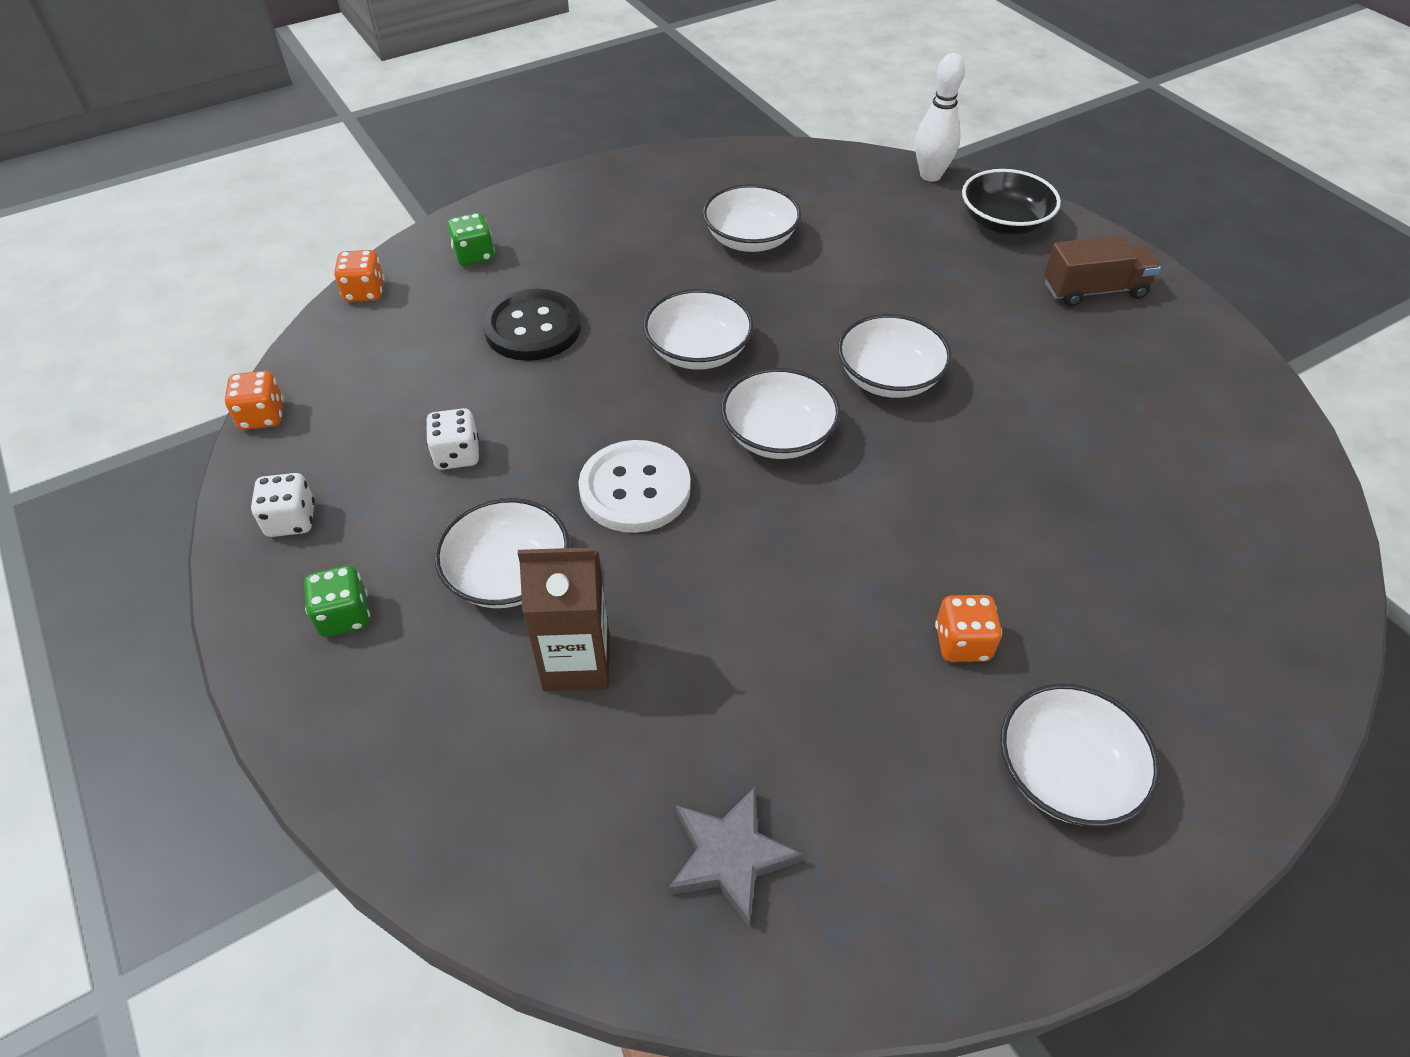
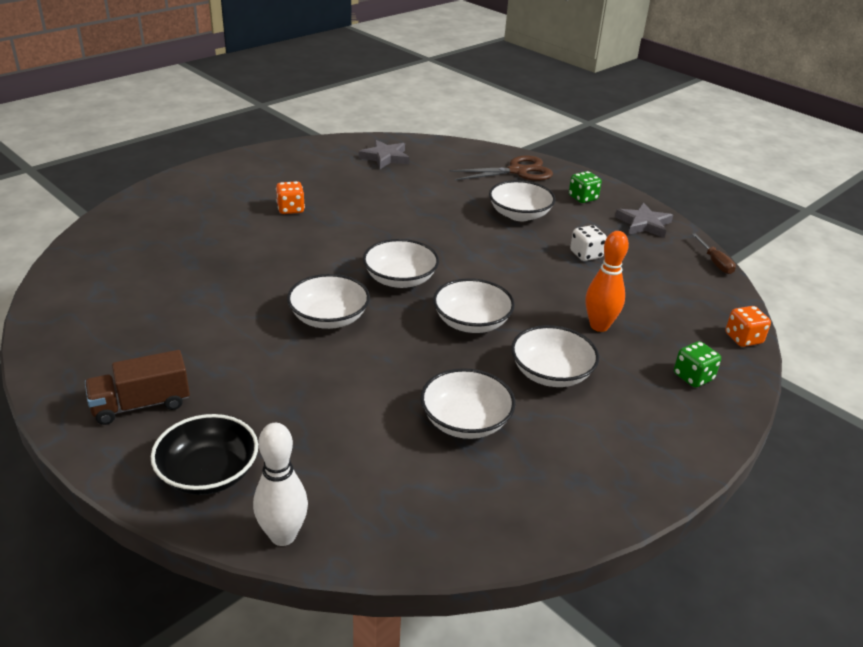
camera: 165 degrees right, 15 degrees down
(262, 416) = (715, 262): orange dice -> brown screwdriver
(291, 520) = (644, 224): white dice -> grey star
(419, 745) = (518, 171): none -> brown scissors
(533, 328) = (599, 326): black button -> orange bowling pin
(576, 662) = (469, 193): brown carton -> none
(635, 489) = (475, 249): white button -> none
(1065, 773) = (251, 180): white bowl -> white bowl (551, 373)

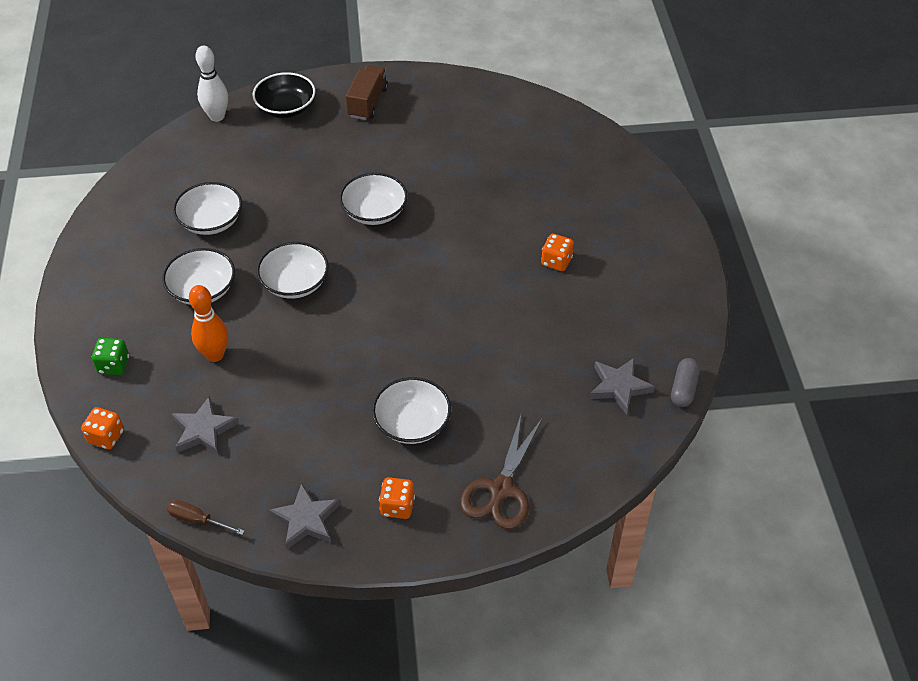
camera: 130 degrees right, 15 degrees up
(359, 139) = (683, 389): none -> grey capsule
(400, 279) = (386, 274): white bowl -> none
(583, 198) = (397, 506): green dice -> orange dice
(586, 255) = (304, 423): white dice -> none
(661, 295) = (203, 430): none -> grey star

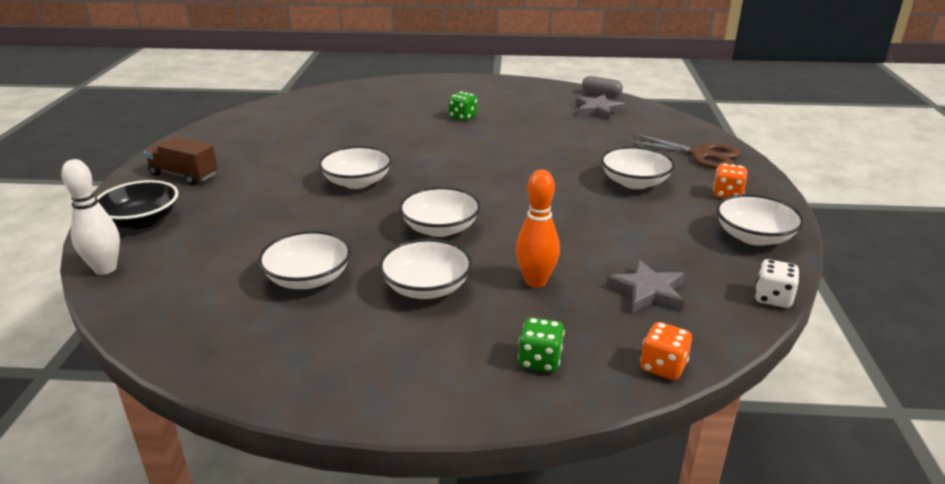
camera: 80 degrees left, 20 degrees down
(197, 520) = (772, 298): brown screwdriver -> white dice
(306, 520) = (754, 237): grey star -> white bowl
(556, 261) = (463, 117): orange dice -> green dice

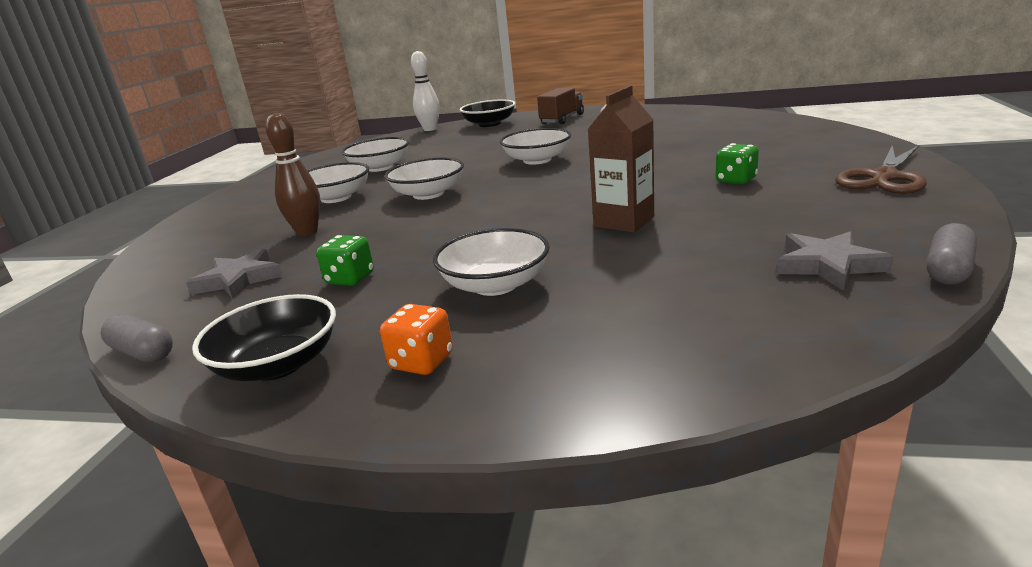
camera: 100 degrees right, 5 degrees down
(534, 149) = (624, 222): none -> brown carton
(535, 281) = (307, 232): orange bowling pin -> brown bowling pin
(540, 360) = (204, 236): green dice -> green dice (350, 279)
(663, 367) = (135, 280): orange dice -> none
(701, 155) = (602, 357): brown scissors -> brown scissors (884, 177)
(754, 237) = (278, 364): white bowl -> black bowl
(772, 298) = (143, 352): white dice -> grey capsule

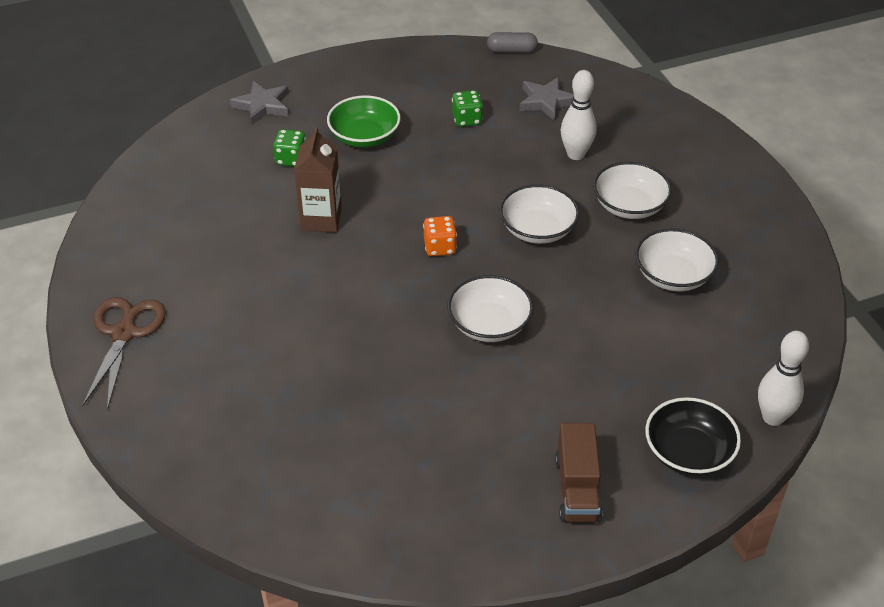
camera: 145 degrees right, 20 degrees up
(278, 364) = (427, 64): black bowl -> none
(307, 232) = (576, 154): brown bowling pin -> white bowling pin
(421, 362) = (356, 83): orange dice -> orange dice (440, 247)
(495, 285) = (364, 136): white bowl -> green bowl
(736, 180) = (252, 307): green dice -> green dice (291, 159)
(828, 265) = (171, 197): grey star -> grey star (262, 105)
(948, 270) = (106, 207): grey capsule -> none

